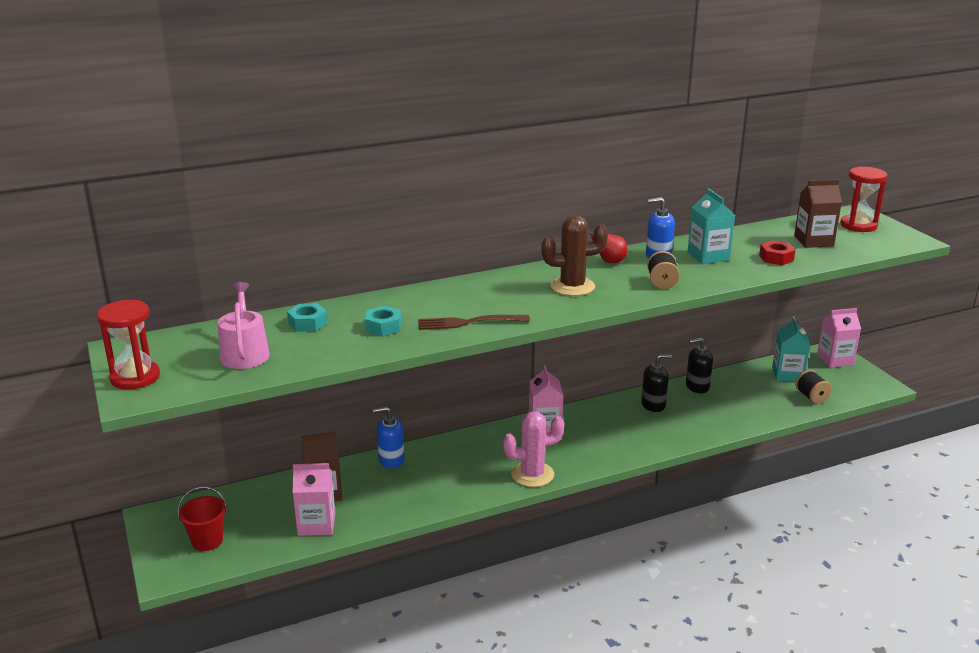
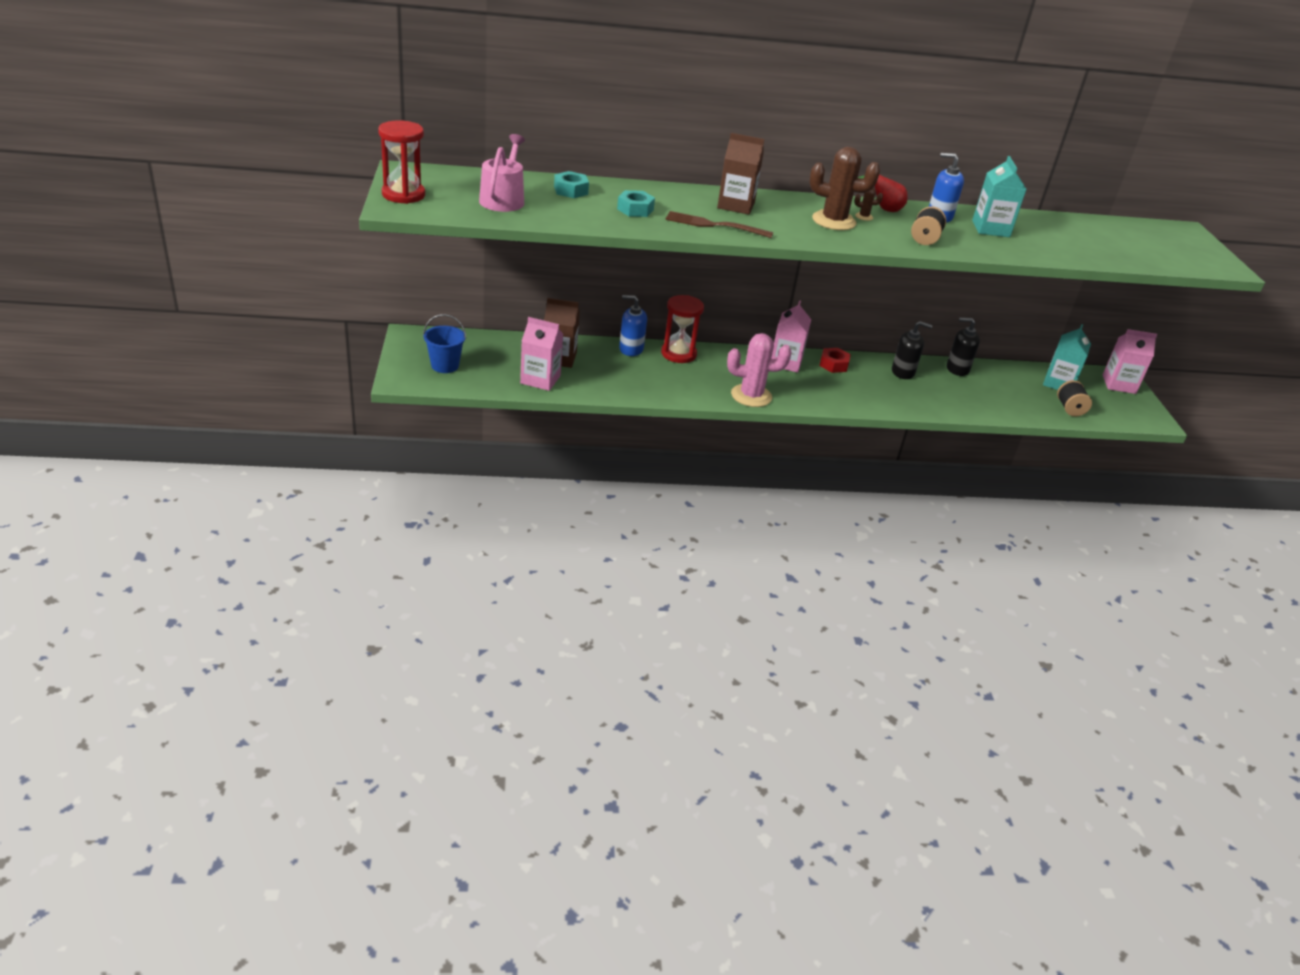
camera: 15 degrees right, 10 degrees up
(207, 541) = (445, 365): red bucket -> blue bucket
(595, 274) = (864, 217): none -> brown cactus
(776, 258) = (1061, 247): red nut -> red nut (833, 364)
(813, 241) = (1114, 242): brown carton -> brown carton (736, 205)
(858, 225) = (1177, 241): red hourglass -> red hourglass (678, 354)

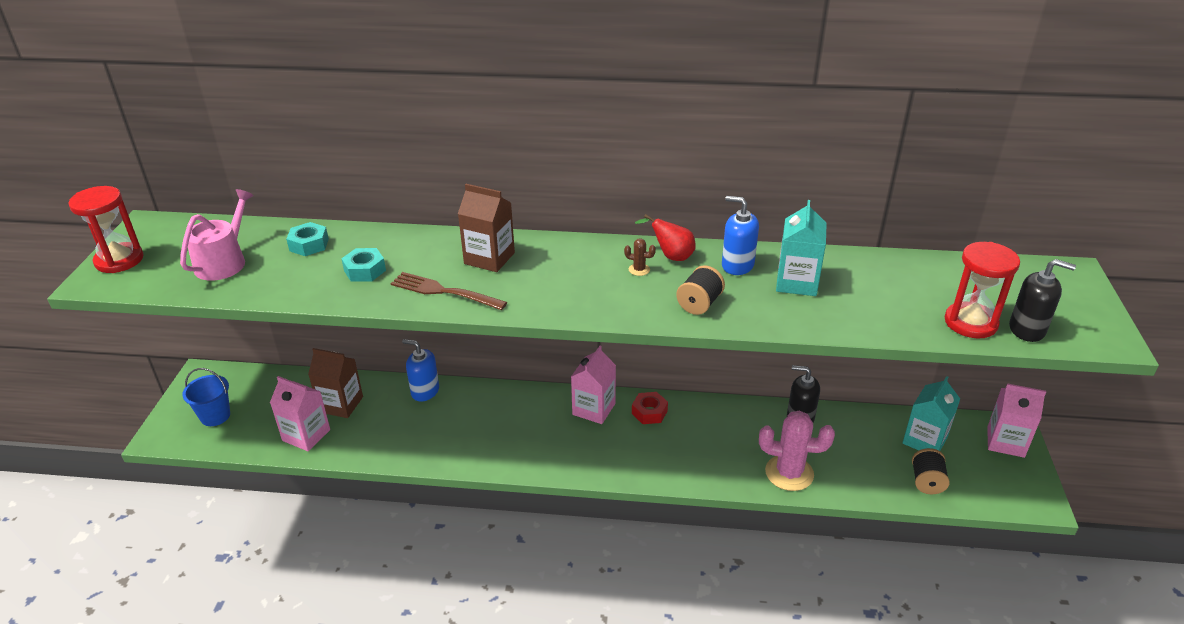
camera: 15 degrees right, 0 degrees up
(678, 354) = (475, 397): red hourglass -> red hourglass (970, 323)
(751, 396) = (532, 459): pink cactus -> pink cactus (789, 473)
(833, 221) = (597, 278): brown cactus -> none
(903, 372) = (730, 423): black soap dispenser -> black soap dispenser (1027, 329)

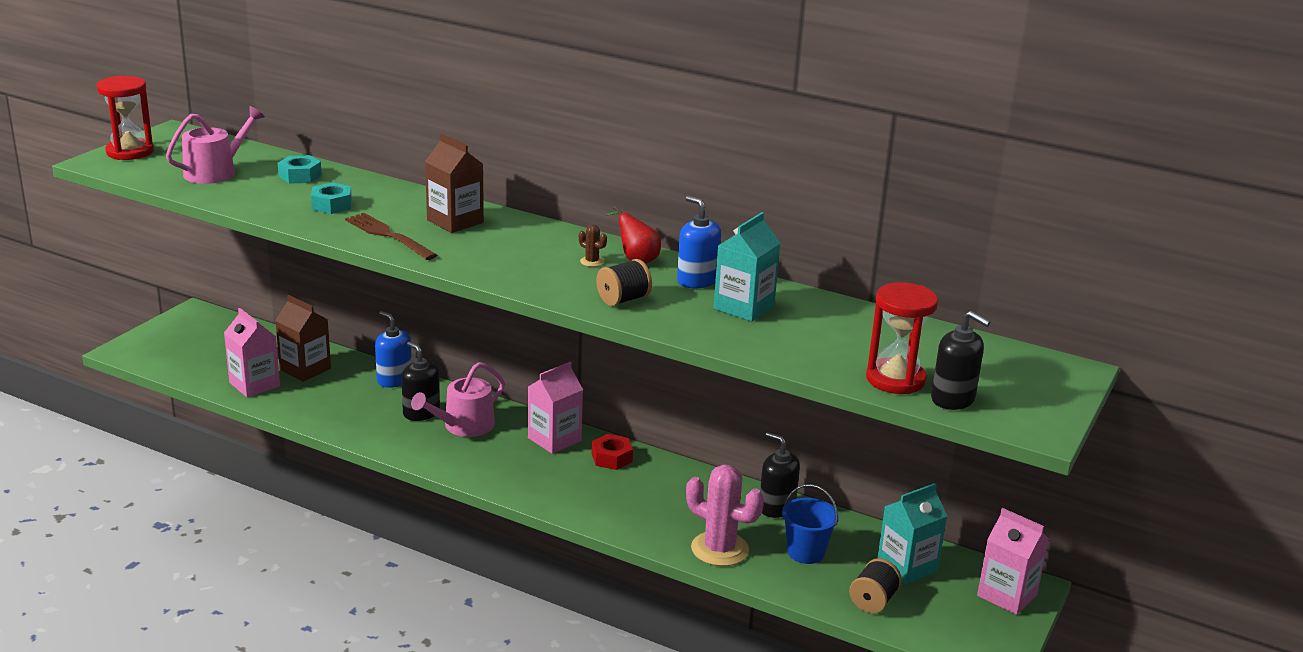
camera: 20 degrees right, 10 degrees down
(215, 416) = (183, 348): blue bucket -> blue bucket (806, 552)
(470, 418) = (421, 413): none -> black soap dispenser
(513, 420) = (463, 426): none -> pink watering can

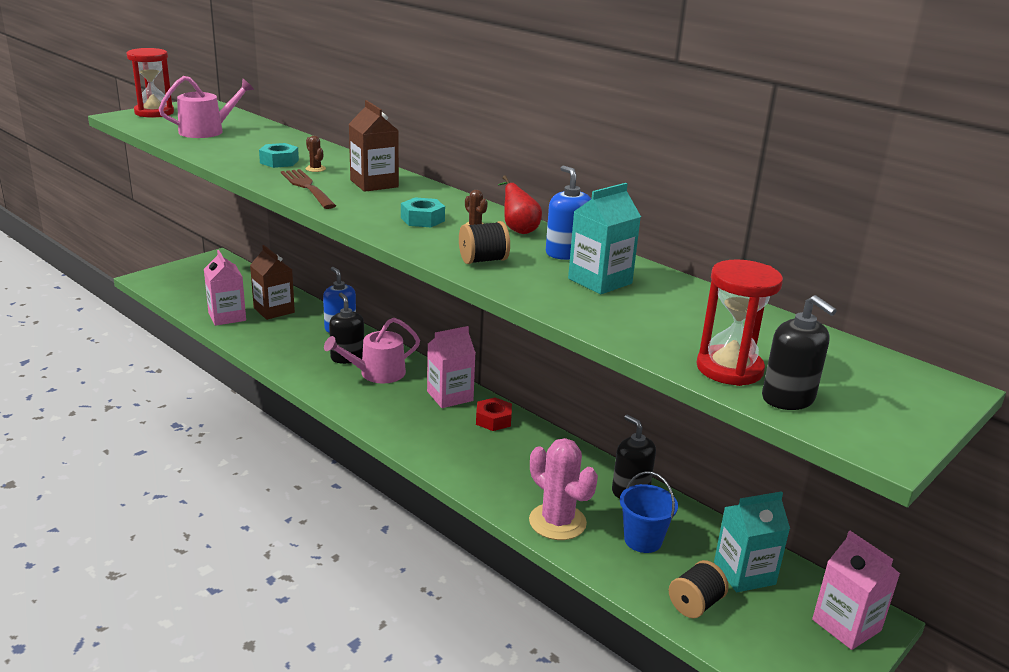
camera: 15 degrees right, 0 degrees up
(300, 176) = (271, 140): turquoise nut -> turquoise nut (422, 219)
(378, 210) = (315, 169): none -> brown cactus

